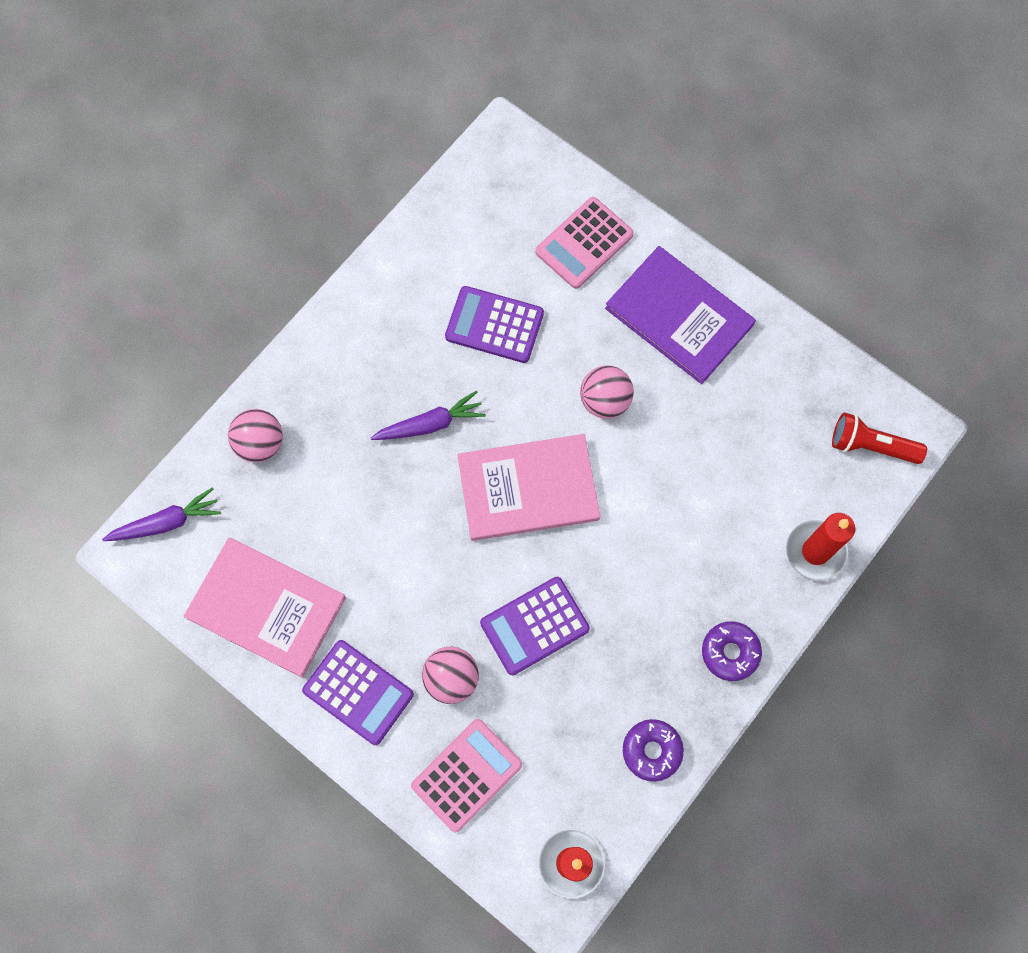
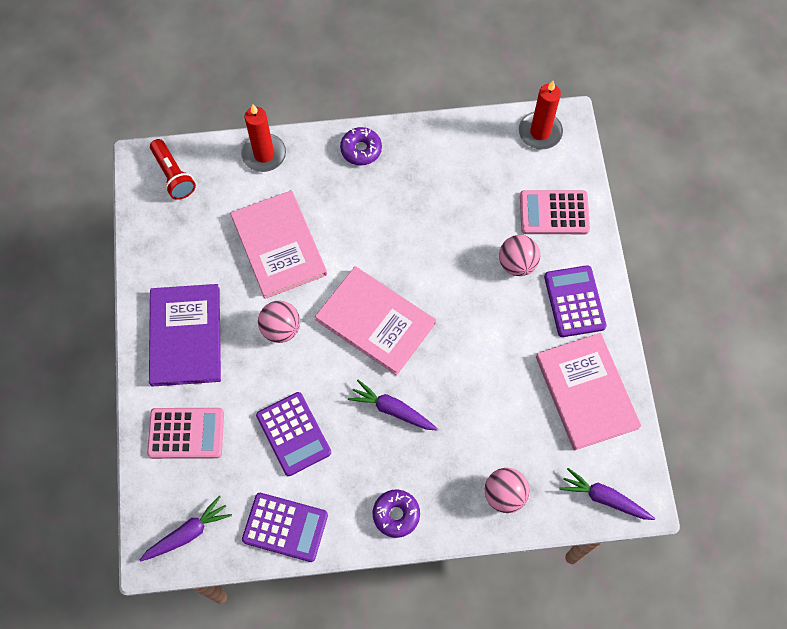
camera: 135 degrees left, 5 degrees down
(495, 176) = (188, 533): none -> purple carrot
(534, 626) = (446, 249): purple calculator -> purple calculator (285, 527)
(652, 751) = (449, 143): purple donut -> purple donut (396, 514)
(695, 474) = (279, 245): none -> pink book

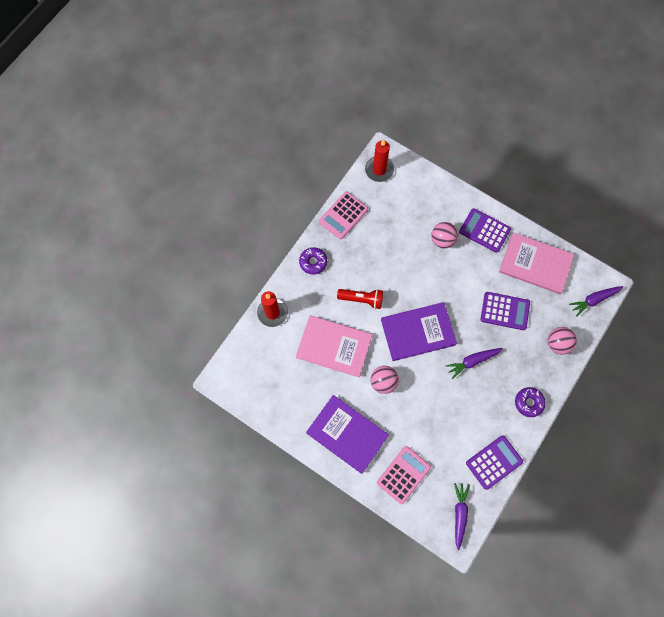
camera: 50 degrees left, 5 degrees up
(173, 175) = (243, 369): red flashlight -> red flashlight (362, 299)
(293, 434) = (447, 420): purple calculator -> purple calculator (505, 311)
(375, 321) = (418, 332): pink book -> purple book
(554, 213) = (429, 200): pink calculator -> pink calculator (343, 215)

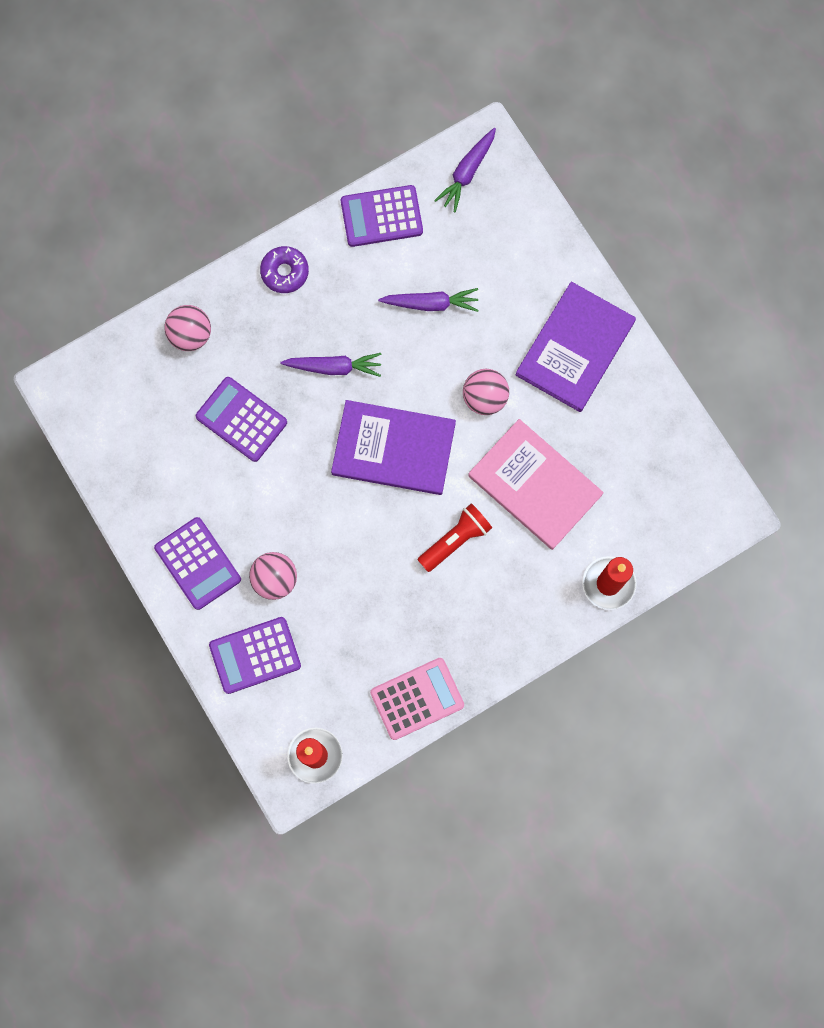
camera: 155 degrees left, 5 degrees up
(313, 262) = (505, 639): purple donut -> none
(347, 434) = (575, 348): purple book -> purple book turned 60 degrees clockwise
(362, 299) = (455, 540): red flashlight -> red flashlight turned 105 degrees clockwise
(403, 474) = (520, 257): pink calculator -> none
(432, 201) = (255, 655): none -> purple calculator
(535, 264) = (149, 470): pink book -> none
(594, 300) = (94, 373): purple carrot -> purple carrot (431, 303)

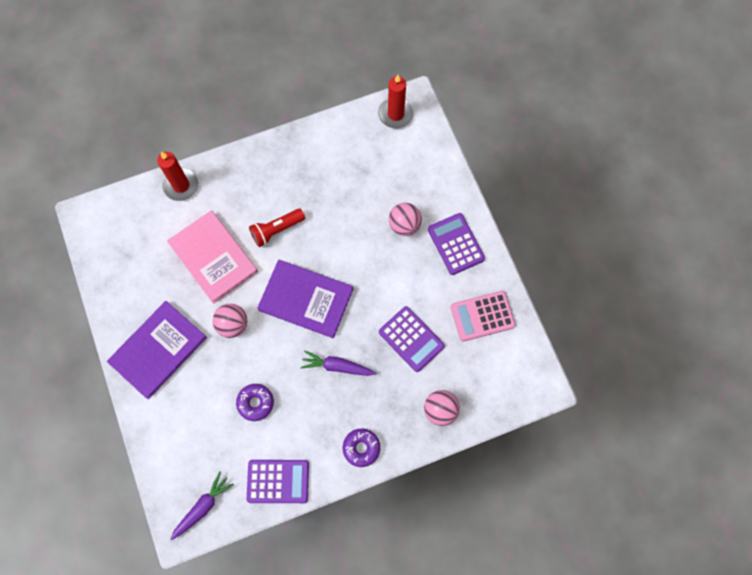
camera: 170 degrees left, 5 degrees down
(255, 655) = (425, 179): purple calculator -> none
(417, 699) = (324, 136): pink calculator -> pink calculator (482, 316)
(431, 303) = (255, 403): purple carrot -> purple donut

